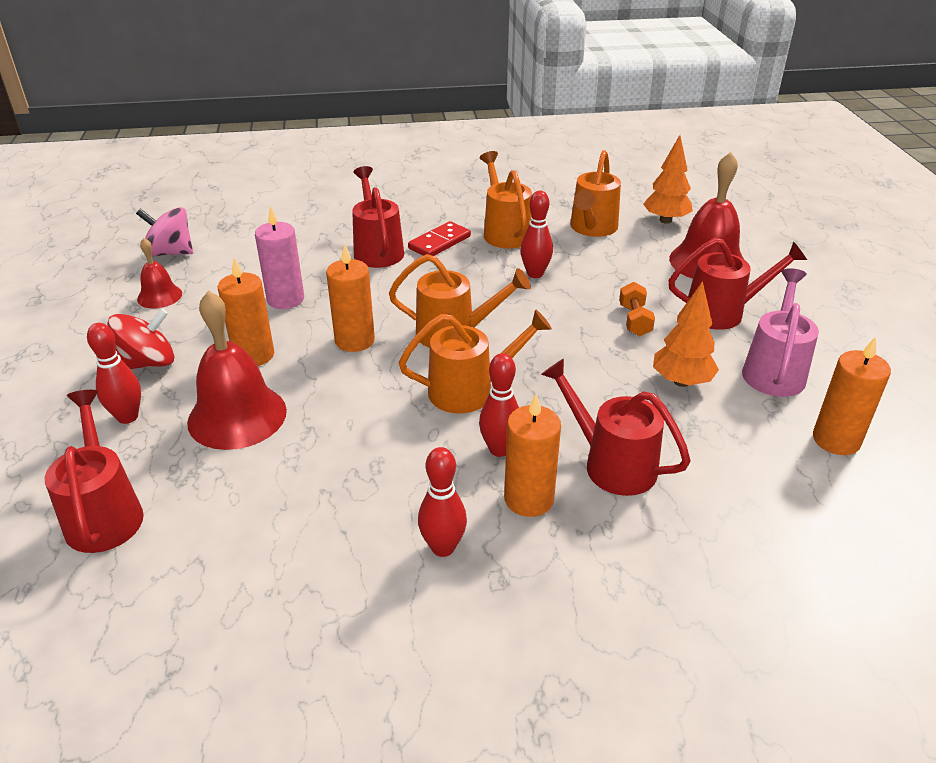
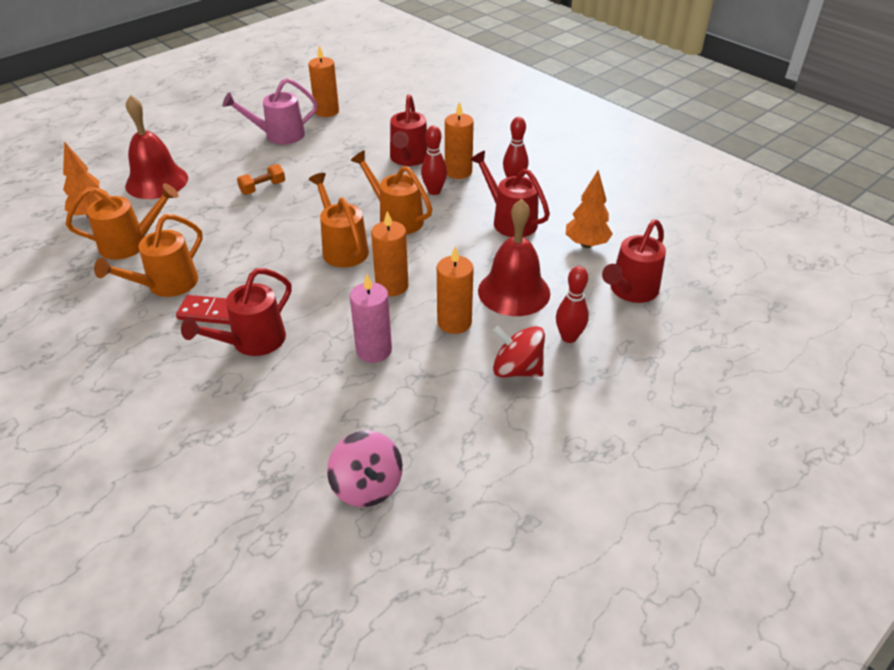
camera: 125 degrees left, 5 degrees up
(159, 296) = (439, 432): red bell -> none
(535, 274) = (230, 245): red bowling pin -> none
(681, 381) = (317, 158): orange tree -> orange tree (586, 244)
(723, 312) = (226, 162): red watering can -> red watering can (509, 220)

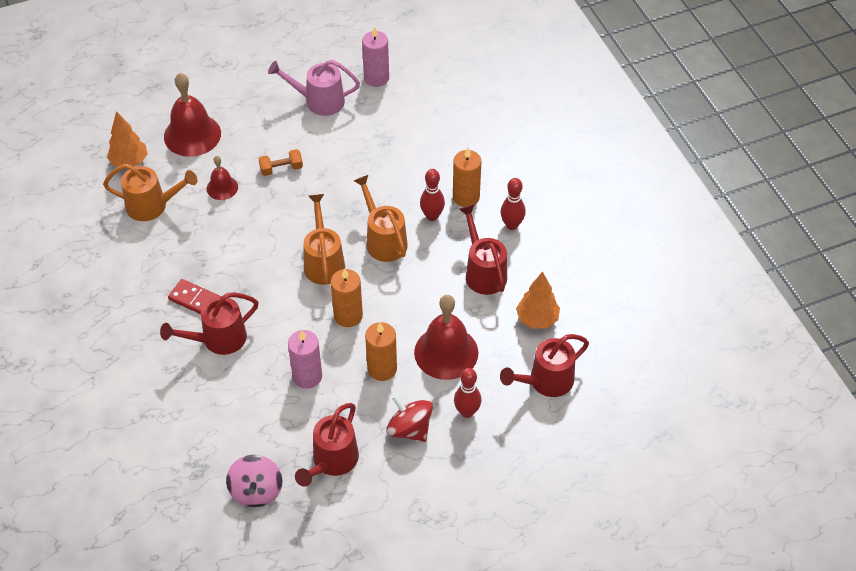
camera: 20 degrees right, 10 degrees up
(166, 285) = (169, 261): orange watering can -> none
(205, 214) = (222, 187): none -> red bell
(327, 111) = (376, 78): orange candle -> pink candle
(408, 159) = (427, 167): red watering can -> red watering can (332, 462)

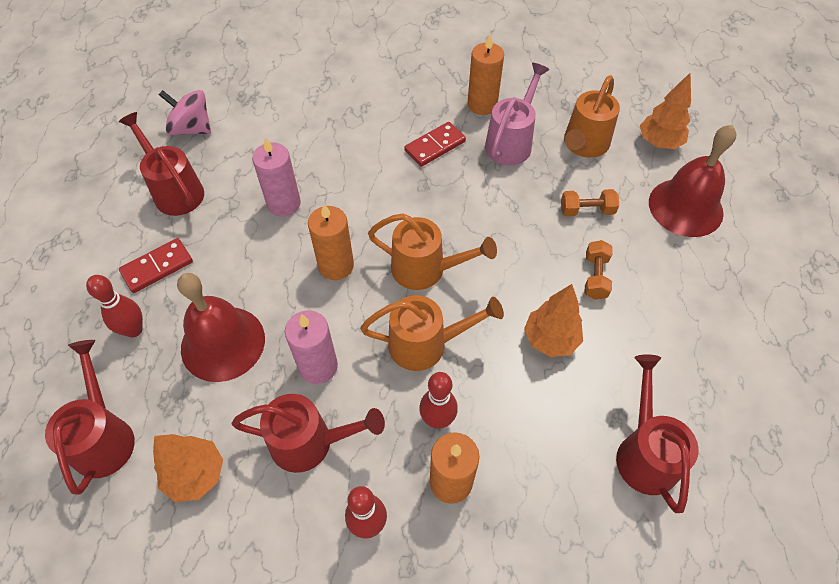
camera: 115 degrees right, 5 degrees up
(217, 340) = (375, 148): red watering can -> red watering can (644, 452)
(222, 187) = (586, 210): red bell -> orange dumbbell
(318, 101) = (711, 361): pink watering can -> pink watering can (511, 142)
(344, 179) = (550, 339): none -> orange tree
(376, 78) = (744, 459): pink candle -> pink candle (318, 366)
(382, 369) = (246, 271): orange candle -> orange candle (482, 105)
(409, 429) = (157, 267): red spinning top -> red domino

